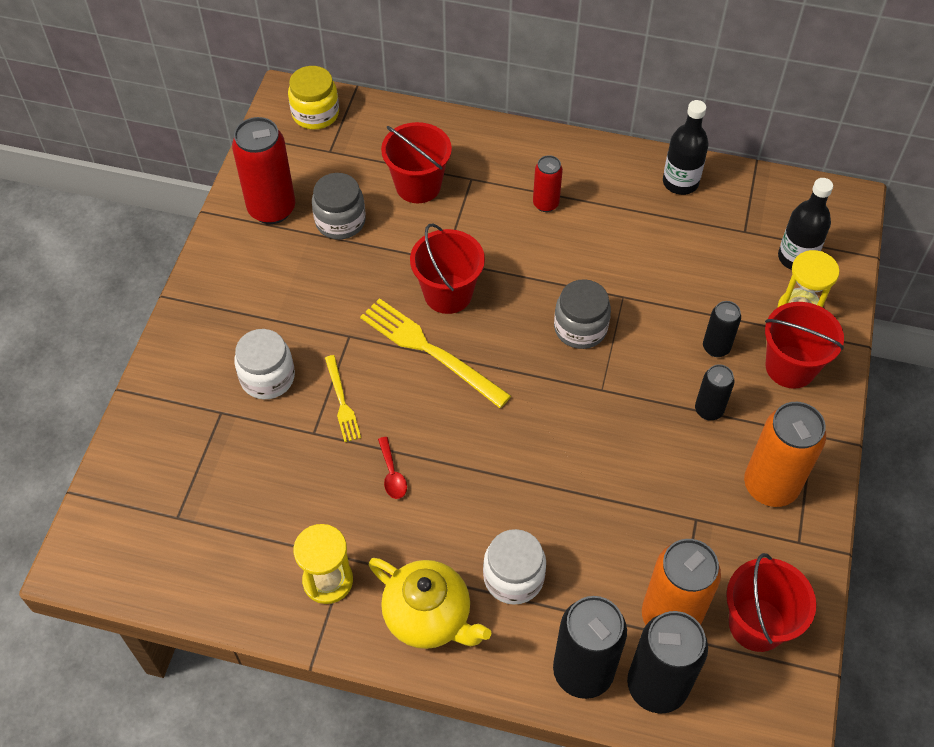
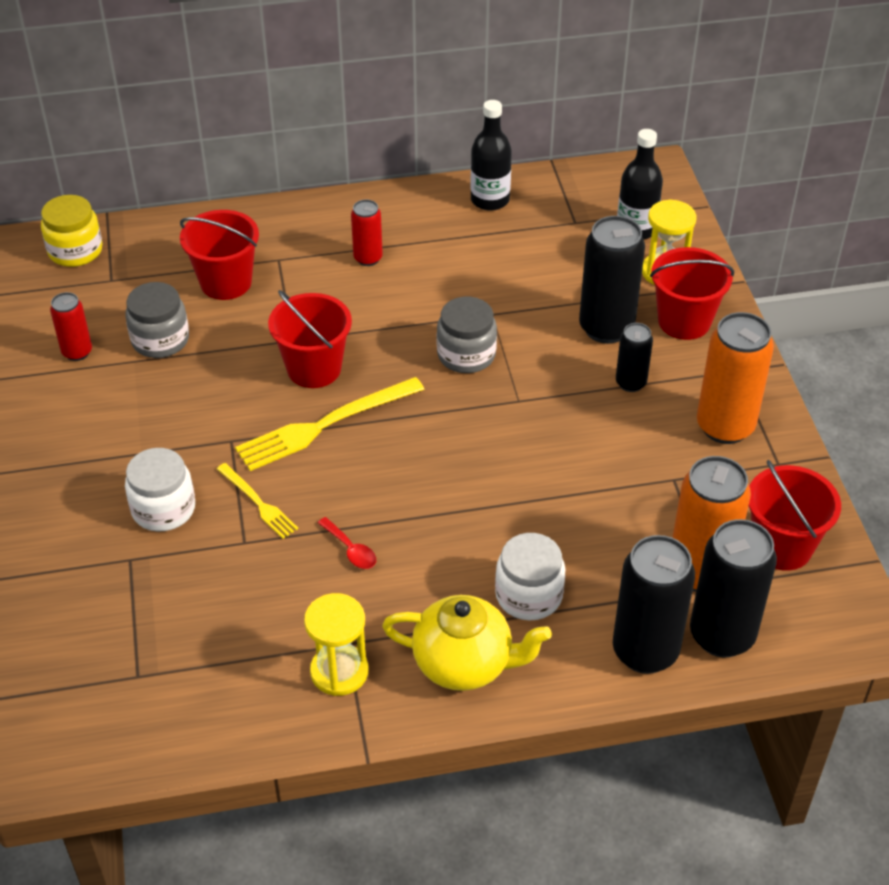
camera: 25 degrees left, 10 degrees down
(272, 209) = (77, 352): red can -> red can, size x0.55
(430, 350) = (325, 425): yellow fork -> yellow fork turned 45 degrees counterclockwise
(716, 347) = (606, 328): black can -> black can, size x1.83

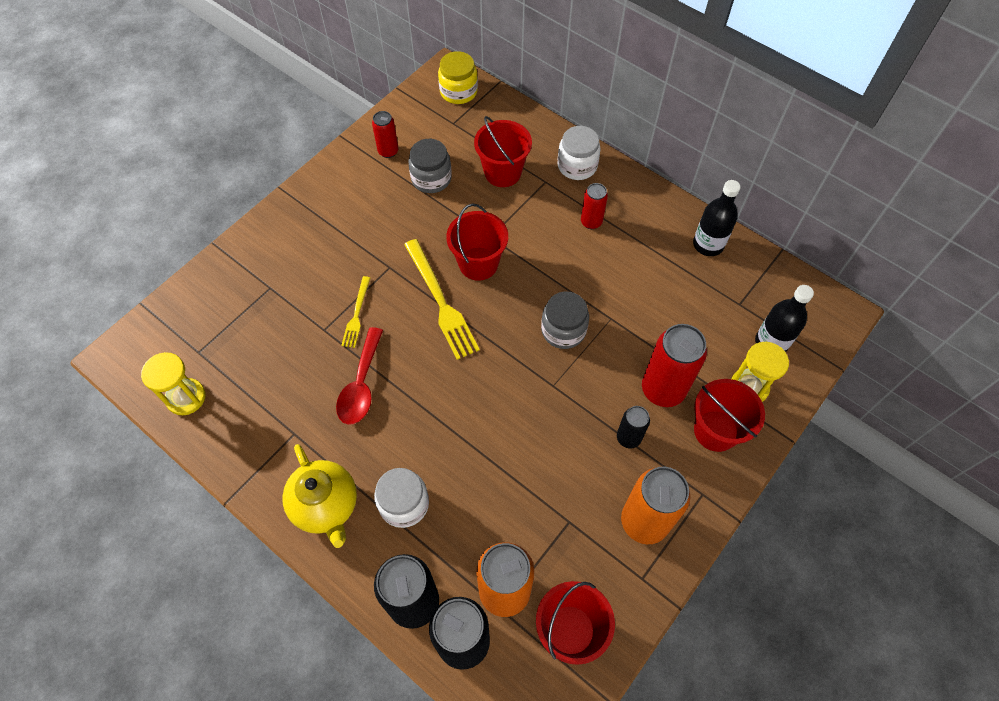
camera: 50 degrees right, 15 degrees up
(163, 509) = (315, 275): white jar -> white jar (577, 166)
(325, 425) = (441, 302): yellow fork -> yellow fork turned 135 degrees counterclockwise
(339, 671) = (272, 445): yellow hourglass -> yellow hourglass (186, 397)
(350, 549) = (361, 384): red spoon -> red spoon, size x1.86
(606, 328) = (663, 389): black can -> red can

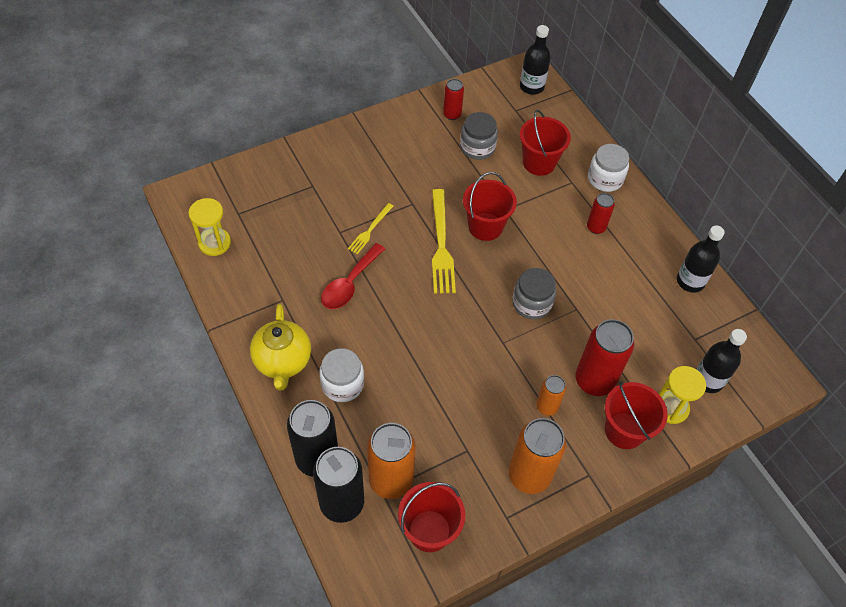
camera: 20 degrees right, 5 degrees down
(458, 91) = (531, 87): yellow jar -> black bottle
(628, 438) = (547, 407): black can -> orange can

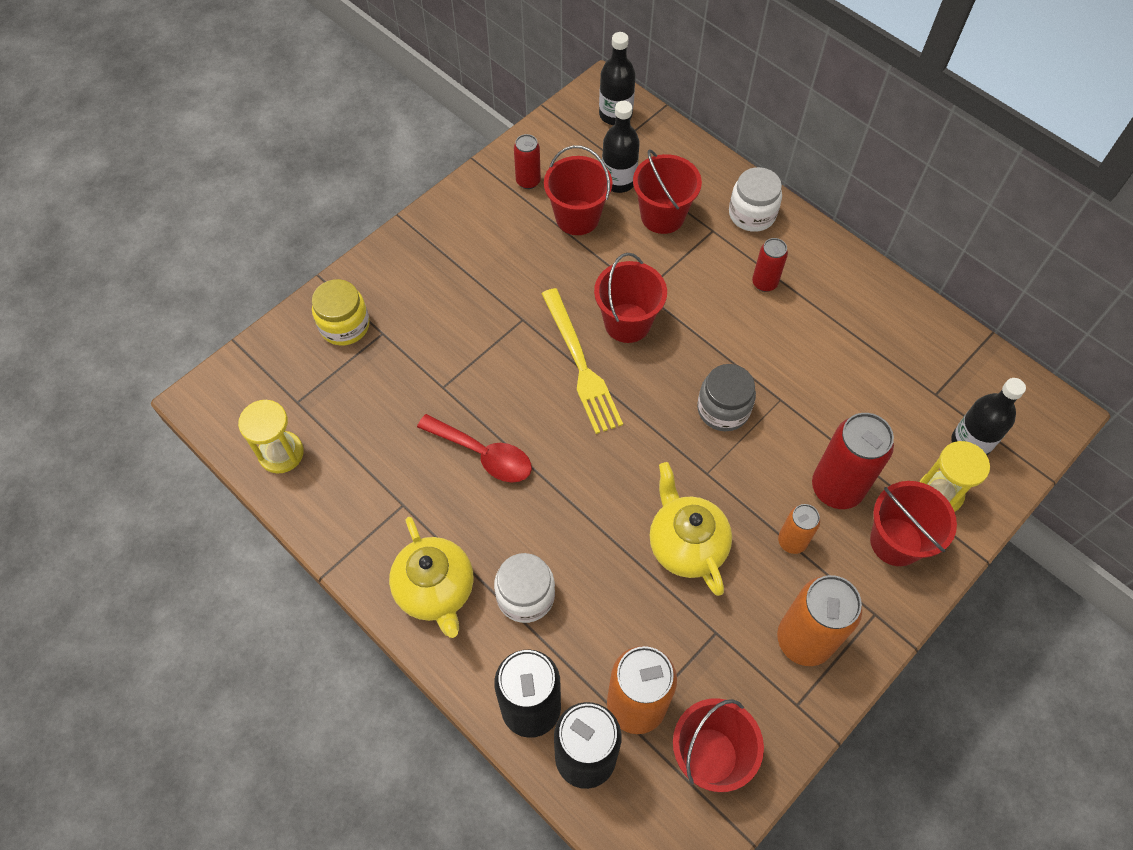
camera: 15 degrees left, 5 degrees up
(289, 174) = (344, 325): none -> yellow jar
(350, 283) = (483, 454): red spoon -> red spoon turned 75 degrees counterclockwise
(370, 230) = (481, 372): yellow fork -> none
(469, 386) = (686, 545): none -> yellow teapot
(477, 147) = (577, 217): grey jar -> red bucket
(690, 281) = (903, 320): black bottle -> black bottle (618, 181)

